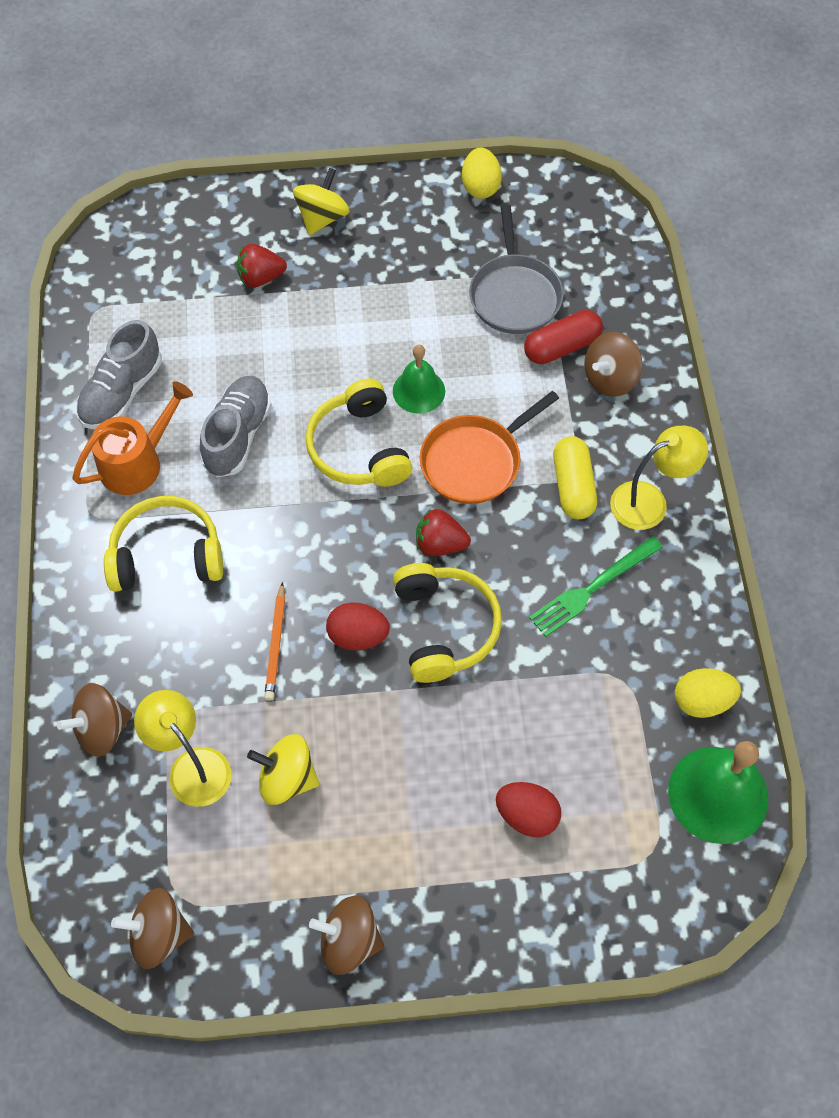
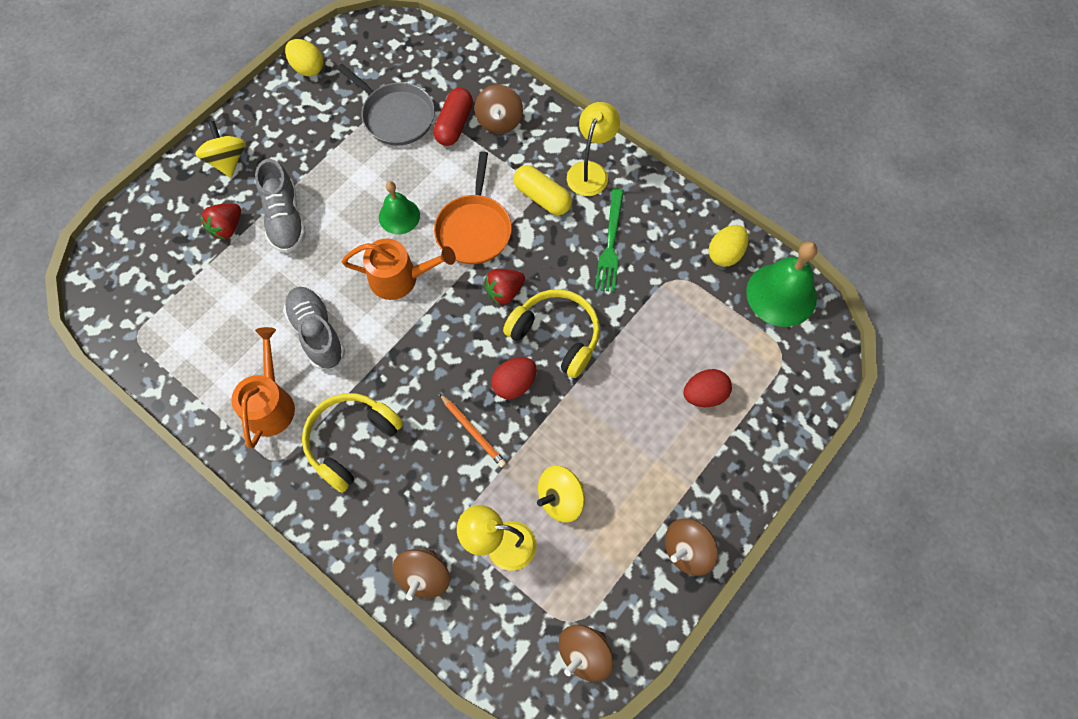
camera: 45 degrees left, 5 degrees up
(122, 392) = (212, 371): grey shoe -> grey shoe (285, 219)
(359, 448) = (399, 278): yellow headphones -> orange watering can

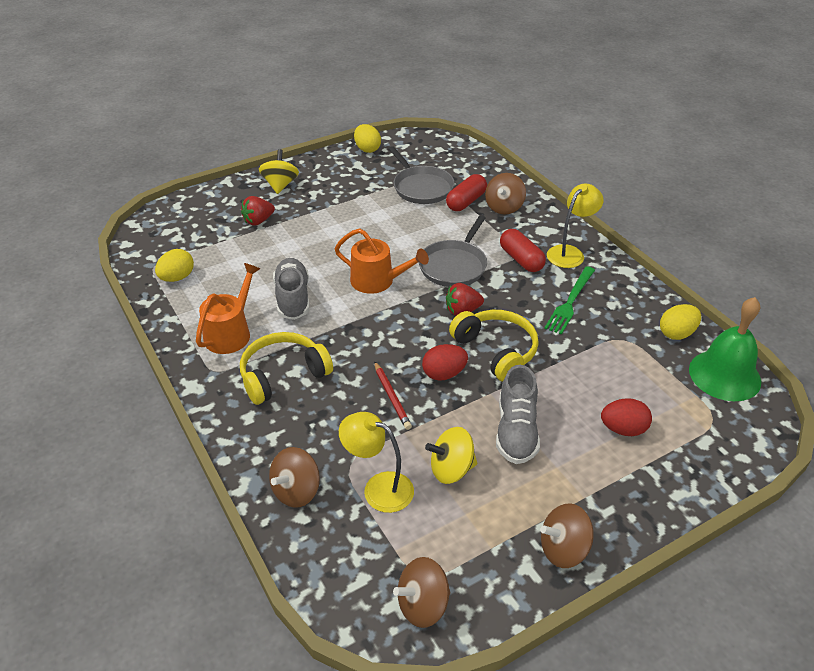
camera: 20 degrees right, 25 degrees down
(172, 345) = (177, 278): none -> yellow egg
(285, 219) = (305, 226): grey shoe -> grey shoe (516, 431)
(399, 216) = (395, 244): green bell -> none
(473, 432) = (391, 397): orange pencil -> red pencil
(474, 229) = (454, 265): orange pan -> grey pan
(542, 197) = (521, 259): yellow capsule -> red capsule

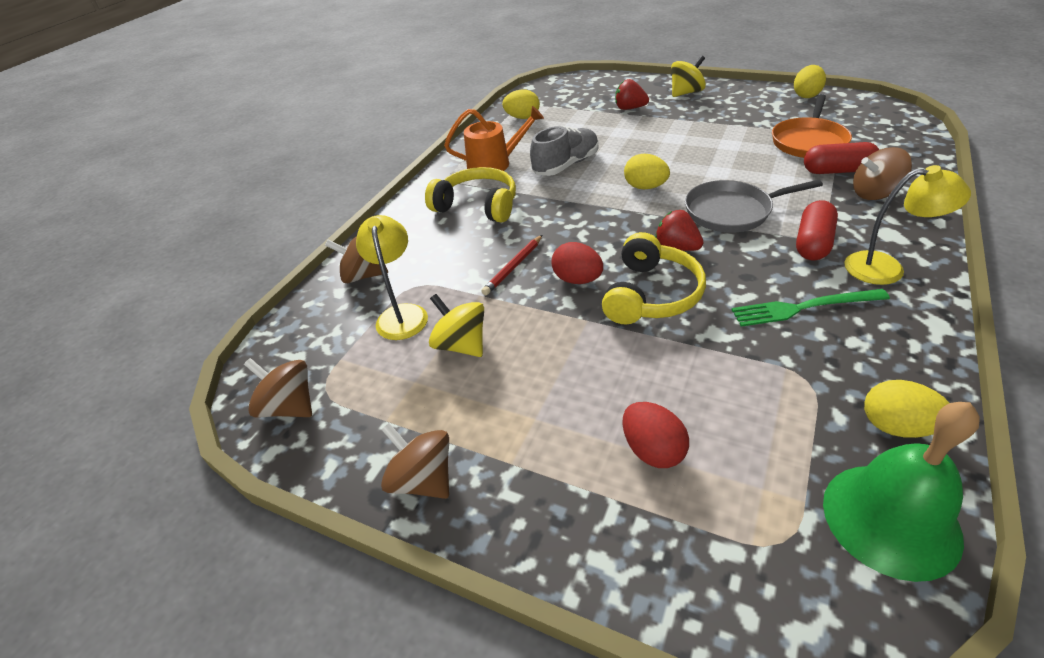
camera: 60 degrees right, 0 degrees up
(377, 281) = (645, 187): orange watering can -> yellow egg
(421, 187) = (809, 141): grey pan -> orange pan
(516, 431) = (554, 363): grey shoe -> none

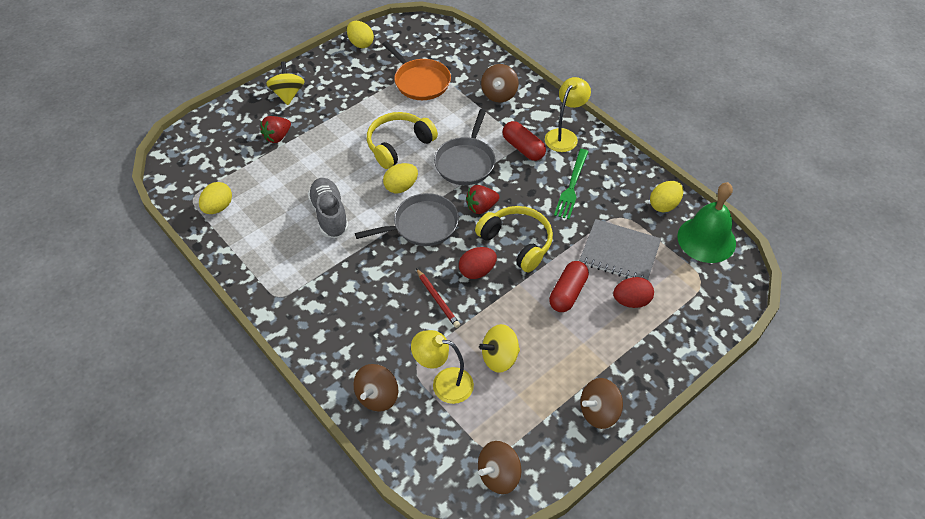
camera: 70 degrees left, 10 degrees up
(477, 206) = (340, 292): yellow headphones -> yellow headphones (399, 145)
(494, 164) = (283, 257): orange watering can -> none
(607, 218) = (422, 225): none -> grey pan
(734, 403) = (619, 253): none -> grey notebook
(837, 171) = (464, 92): red capsule -> red capsule (567, 293)

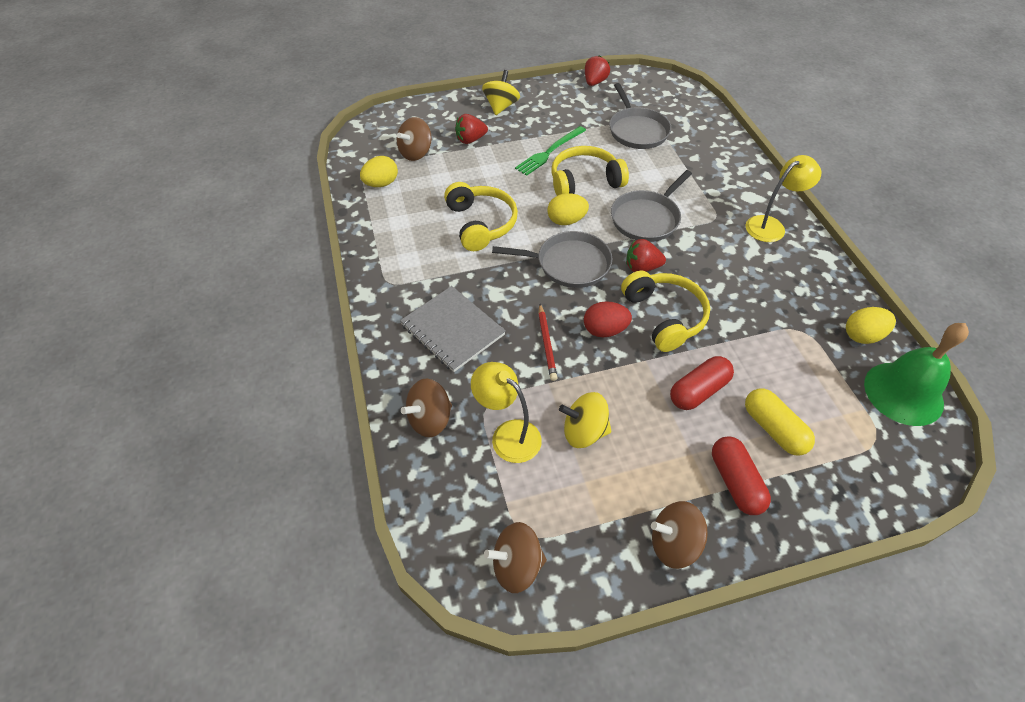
camera: 25 degrees right, 0 degrees up
(329, 215) = (481, 224): grey shoe -> yellow headphones
(361, 43) = (594, 82): yellow egg -> red strawberry
(420, 81) = (637, 130): orange pan -> grey pan
(499, 94) = (715, 165): brown spinning top -> brown spinning top (416, 153)
(523, 148) = (717, 224): red capsule -> red capsule (735, 482)
(572, 186) = (756, 279): green fork -> green fork (549, 152)
(619, 253) = (782, 369): grey notebook -> grey notebook (452, 330)
(631, 301) = (773, 429): red egg -> yellow capsule

